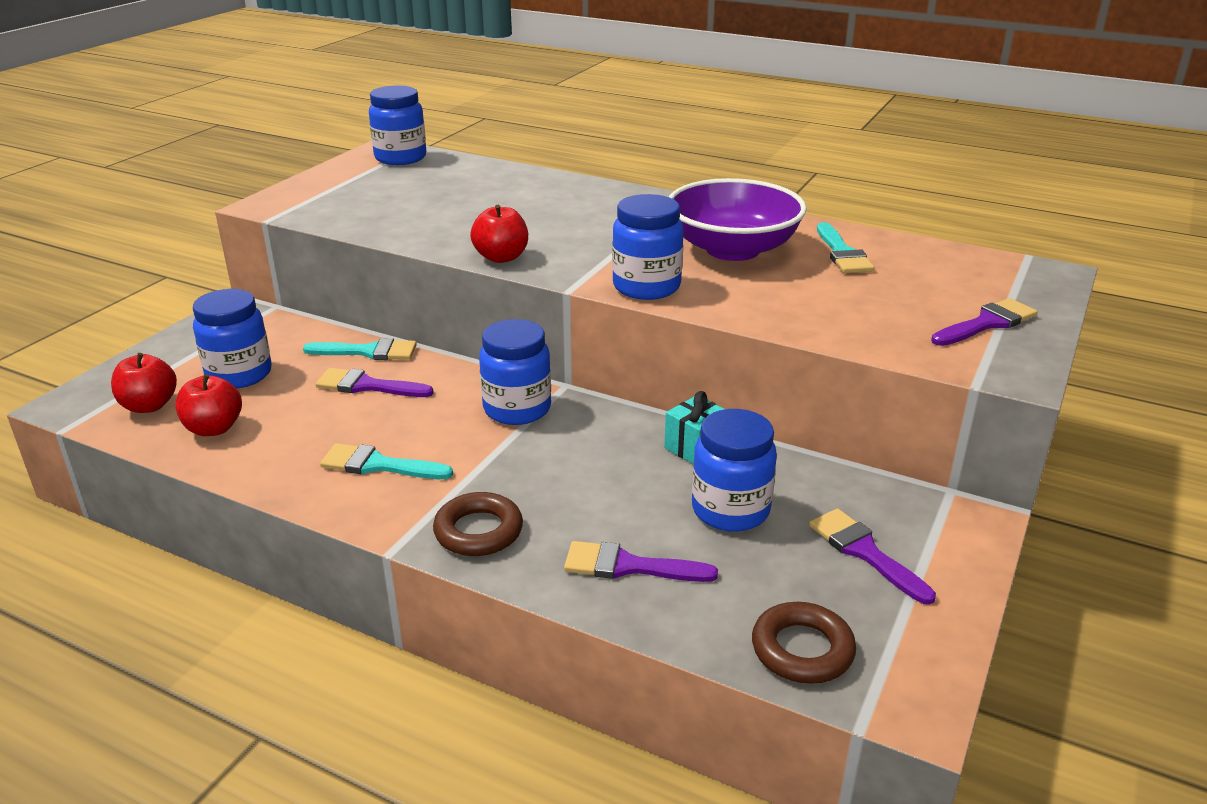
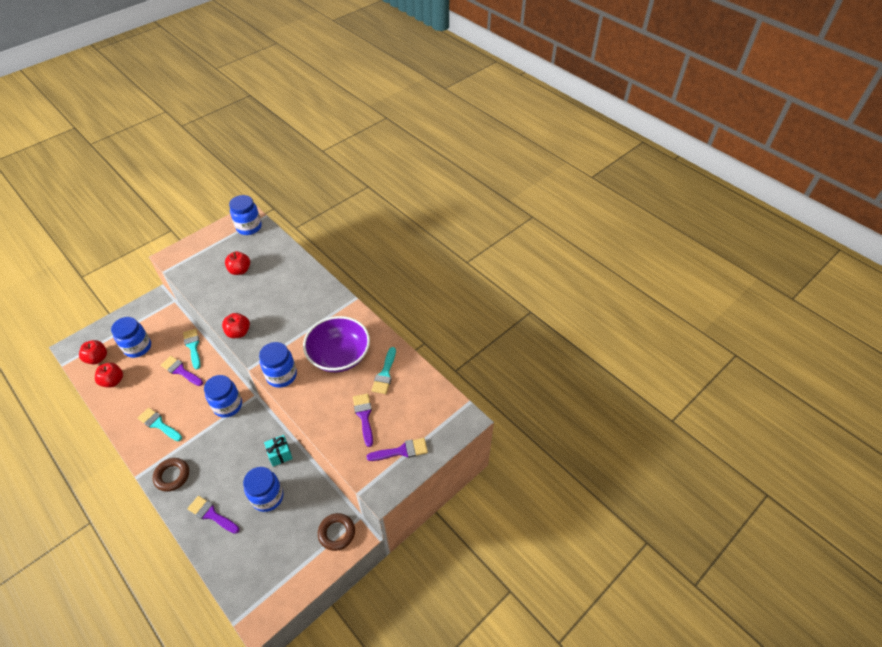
camera: 20 degrees right, 20 degrees up
(368, 352) = (193, 346): turquoise brush -> turquoise brush turned 135 degrees counterclockwise
(430, 198) = (240, 270): none -> red apple
(802, 650) = (241, 580): brown ring -> brown ring (336, 533)
(865, 552) = (300, 539): purple brush -> purple brush (364, 416)

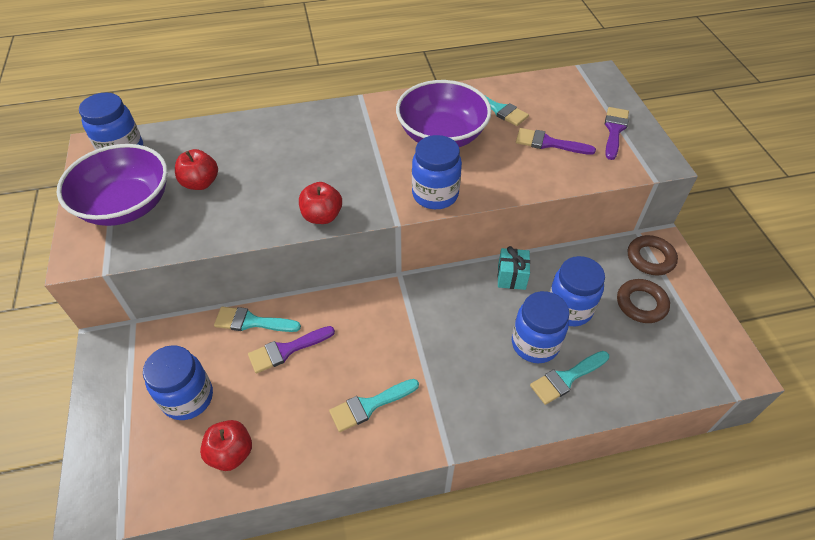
camera: 60 degrees left, 0 degrees up
(97, 358) = (158, 468): red apple -> none
(172, 476) = (476, 411): brown ring -> brown ring (641, 304)
(210, 252) = (126, 205): none -> purple bowl
(211, 514) = (566, 378): purple brush -> turquoise brush
(228, 405) = (395, 309): blue jar -> blue jar (535, 344)

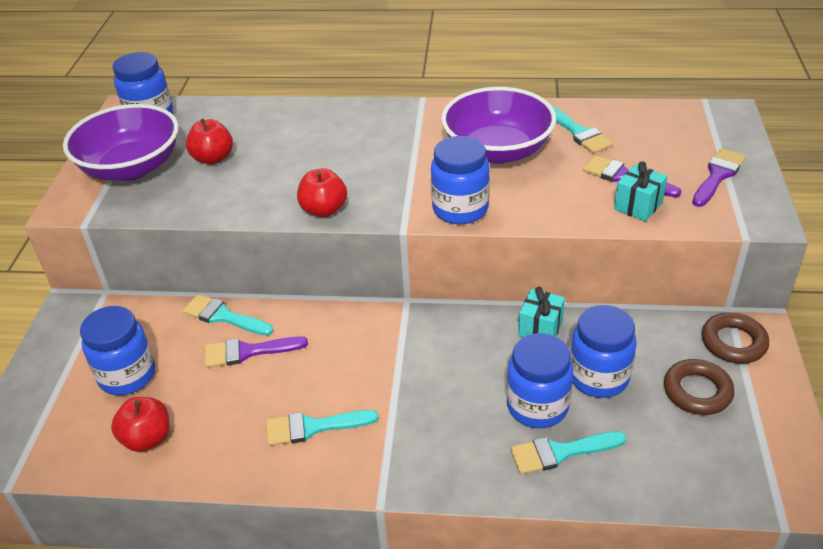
camera: 20 degrees right, 10 degrees down
(569, 167) = (638, 206): none -> turquoise gift

